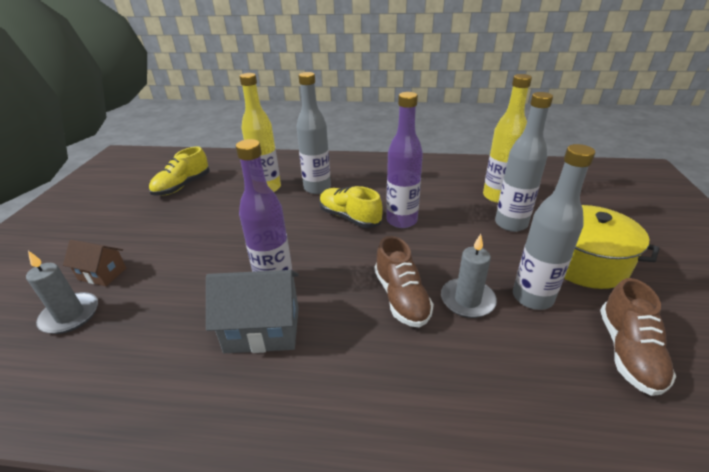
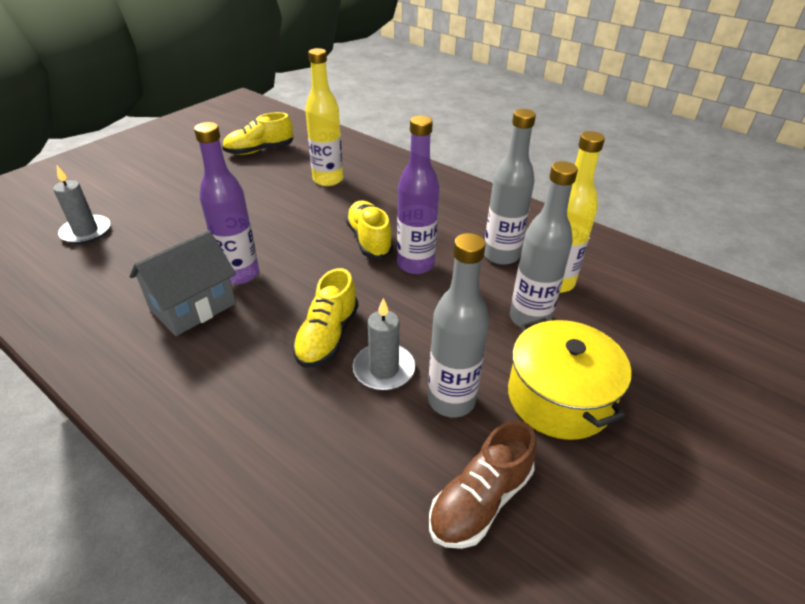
camera: 30 degrees right, 5 degrees up
(102, 274) = (133, 208): brown house -> none
(262, 329) = (193, 307): grey house -> grey house turned 75 degrees counterclockwise
(317, 188) = (373, 197): grey bottle -> grey bottle (501, 255)
(401, 297) = (327, 336): brown shoe -> yellow shoe

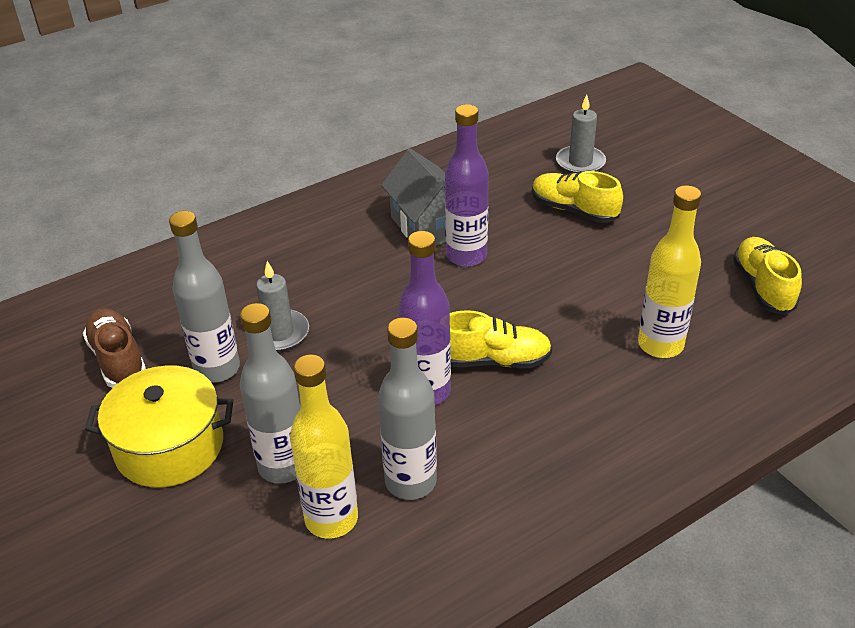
camera: 110 degrees right, 0 degrees up
(327, 336) = (342, 304): yellow shoe -> yellow shoe (574, 210)

